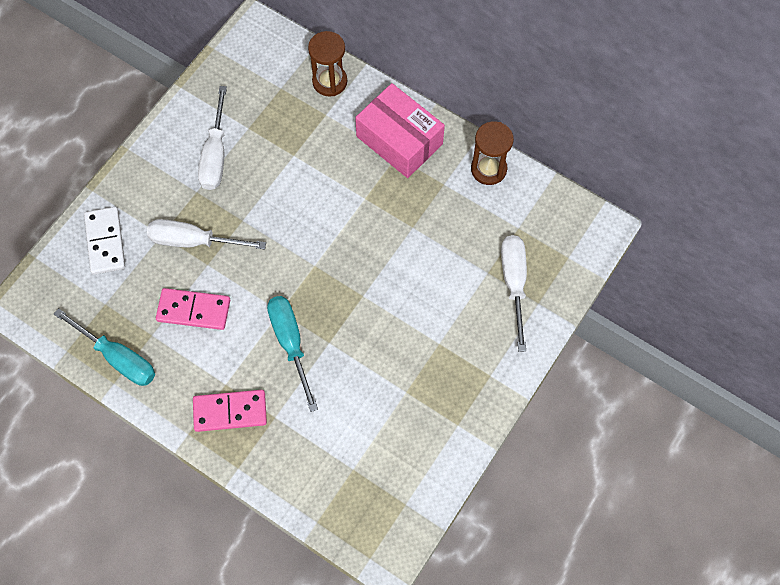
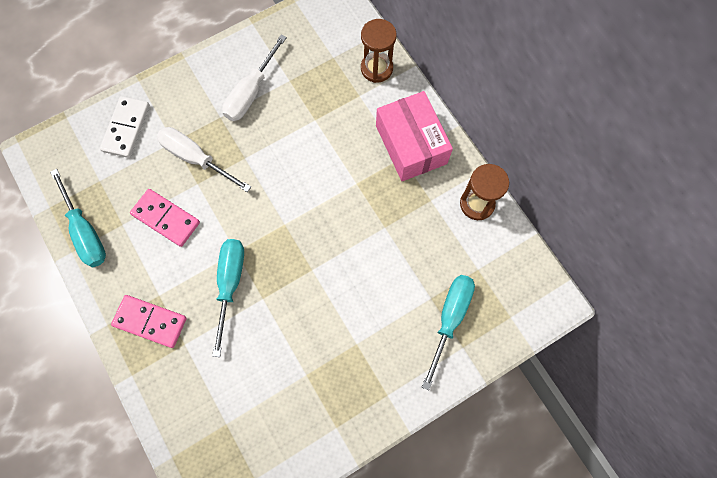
camera: 25 degrees right, 5 degrees up
(514, 283) = (449, 318): white screwdriver -> turquoise screwdriver

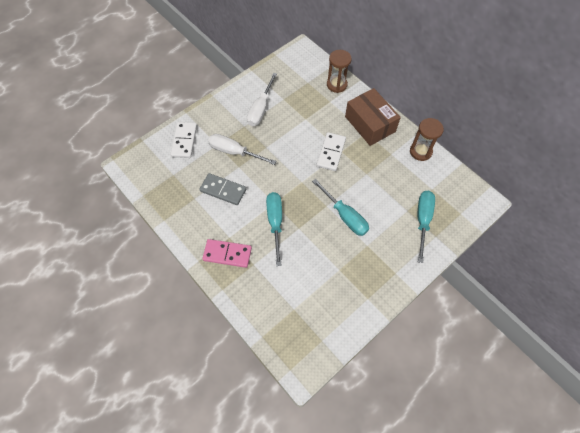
camera: 10 degrees left, 10 degrees down
(86, 232) = (171, 206): turquoise screwdriver -> turquoise screwdriver (345, 216)
(166, 218) = (223, 190): pink domino -> grey domino
(339, 183) = (331, 152): none -> white domino
(411, 144) = (370, 124): pink box -> brown box

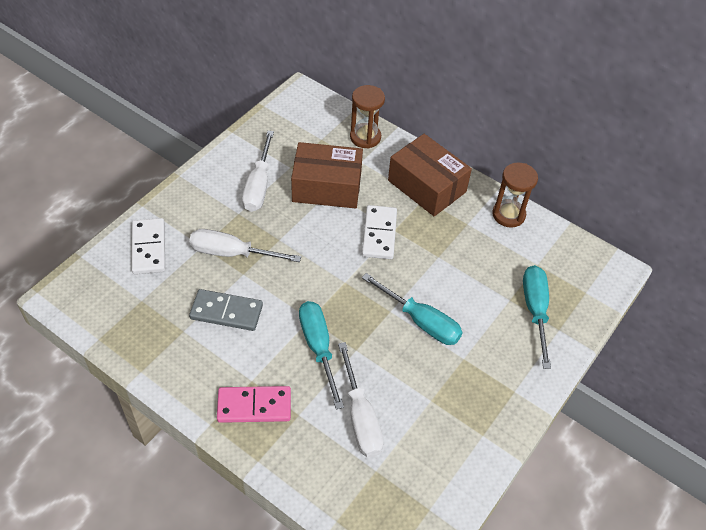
camera: 15 degrees left, 10 degrees down
(292, 273) = (360, 417): none -> white screwdriver
(304, 116) = (327, 187): none -> brown box

